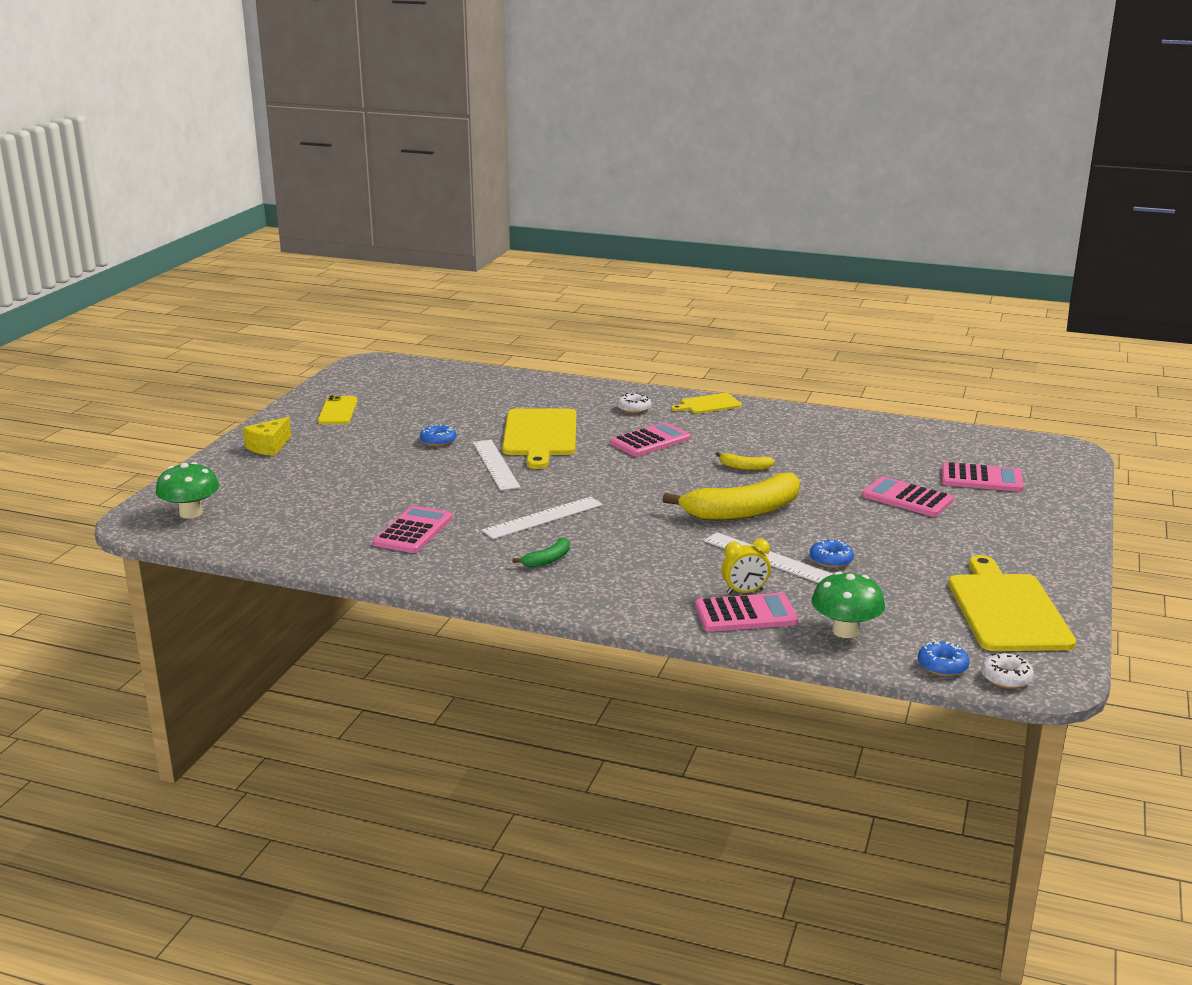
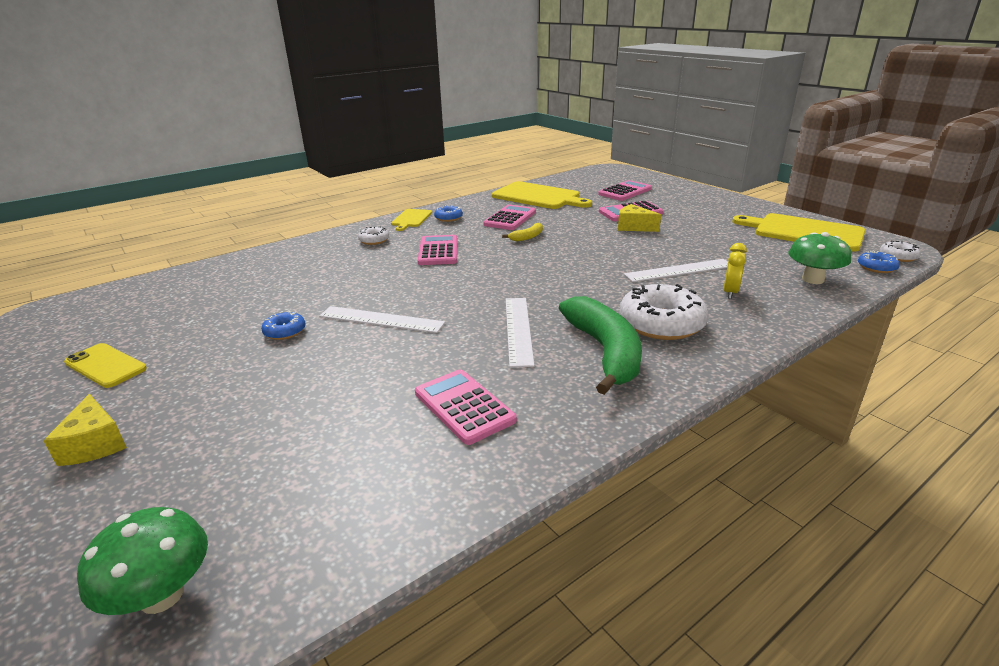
camera: 55 degrees left, 5 degrees up
(540, 435) = (357, 285): yellow cutting board -> yellow cutting board (538, 196)
(548, 559) = (605, 352): green banana -> green banana, size x2.26
(630, 572) = (661, 323): none -> white donut
(743, 511) = (597, 257): yellow banana -> none
(745, 614) = (768, 302): pink calculator -> pink calculator (510, 218)
(831, 560) = (700, 254): blue donut -> blue donut (448, 218)
(860, 510) = (634, 227): none -> yellow cheese

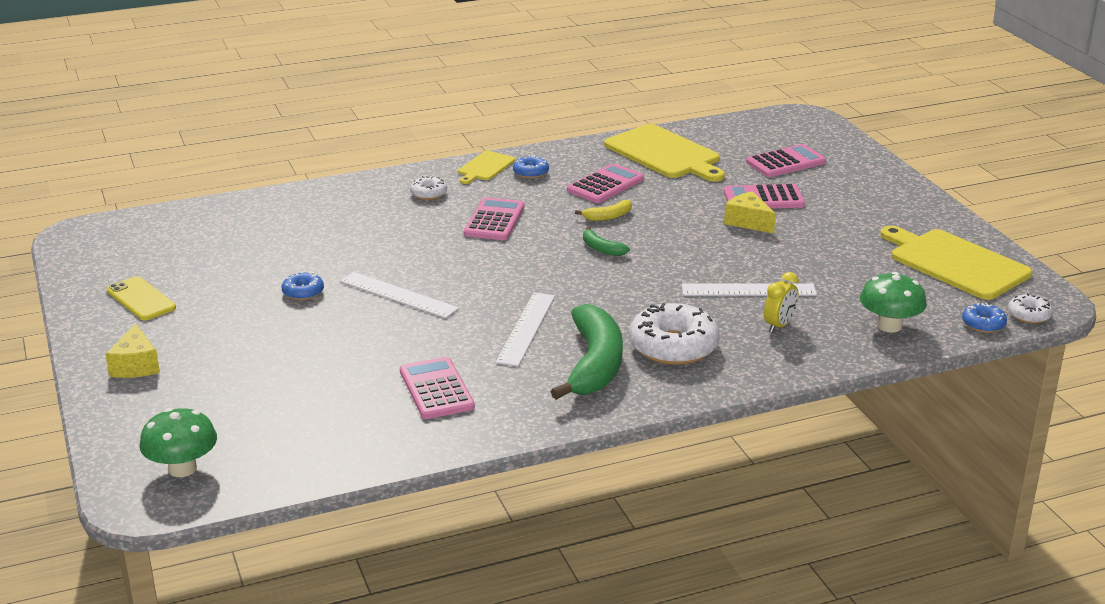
camera: 15 degrees right, 0 degrees up
(538, 258) = (601, 248): none -> green banana

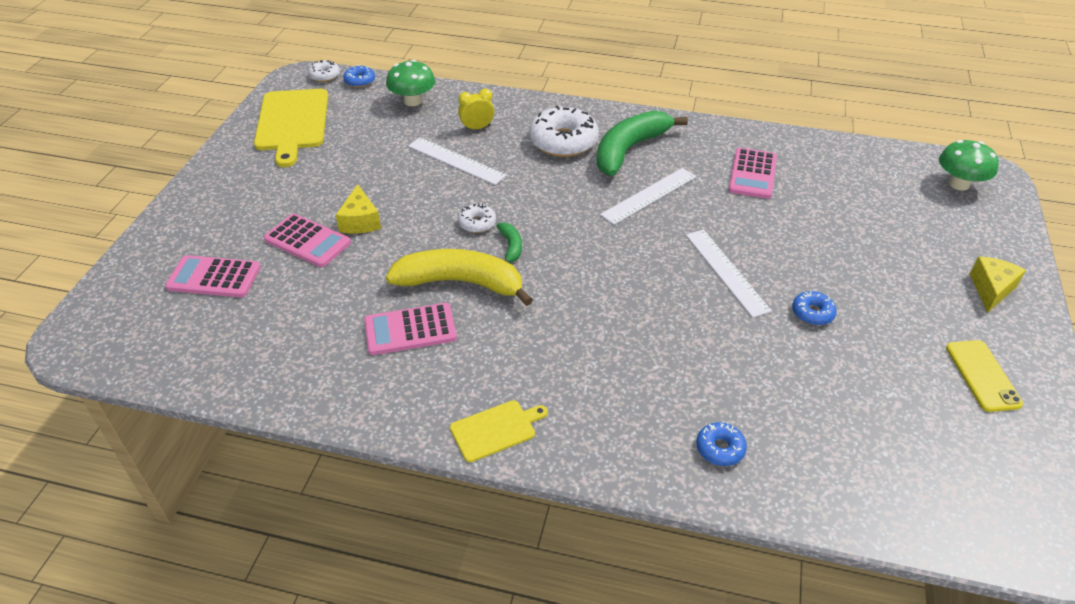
camera: 145 degrees left, 15 degrees up
(428, 193) = (598, 410): white donut -> white donut (477, 223)
(494, 220) = (567, 329): pink calculator -> none
(531, 172) = (458, 391): blue donut -> blue donut (720, 448)
(608, 216) = (460, 283): yellow banana -> yellow banana, size x2.26
(664, 154) = (293, 351): yellow cutting board -> none

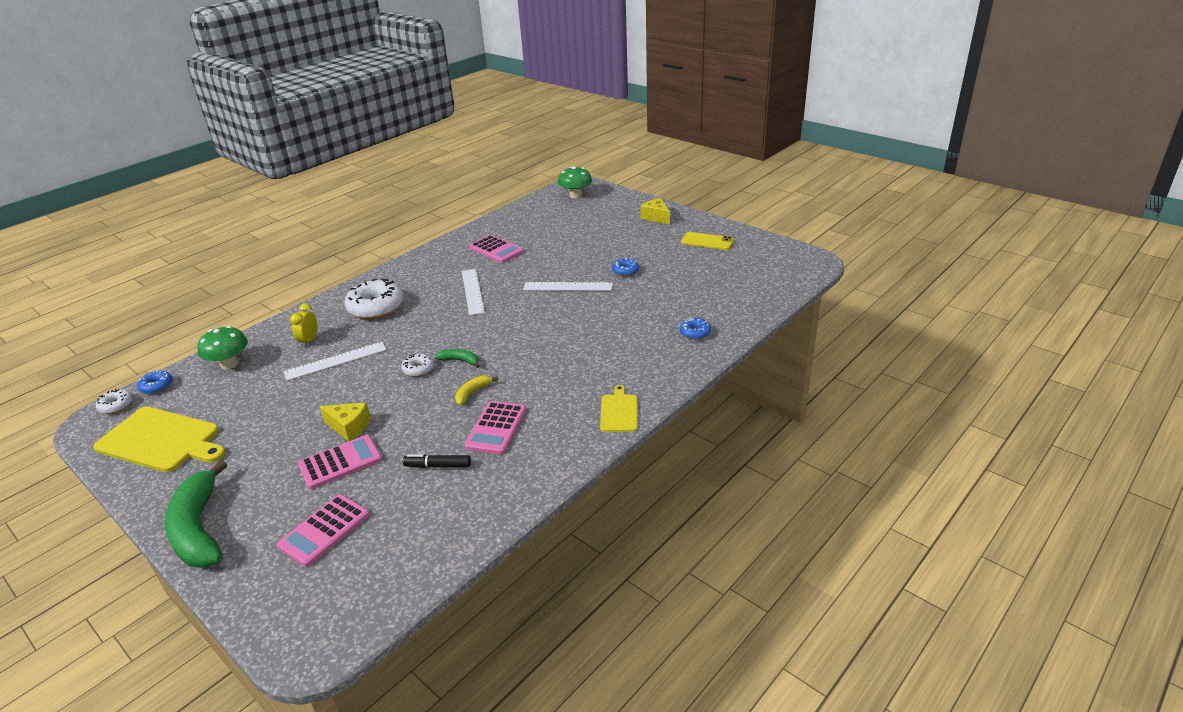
camera: 60 degrees left, 10 degrees down
(330, 312) = (438, 466): none -> black marker
(460, 283) = (472, 392): yellow banana -> yellow banana, size x0.44
(629, 150) = (419, 284): green banana -> green banana (199, 529)

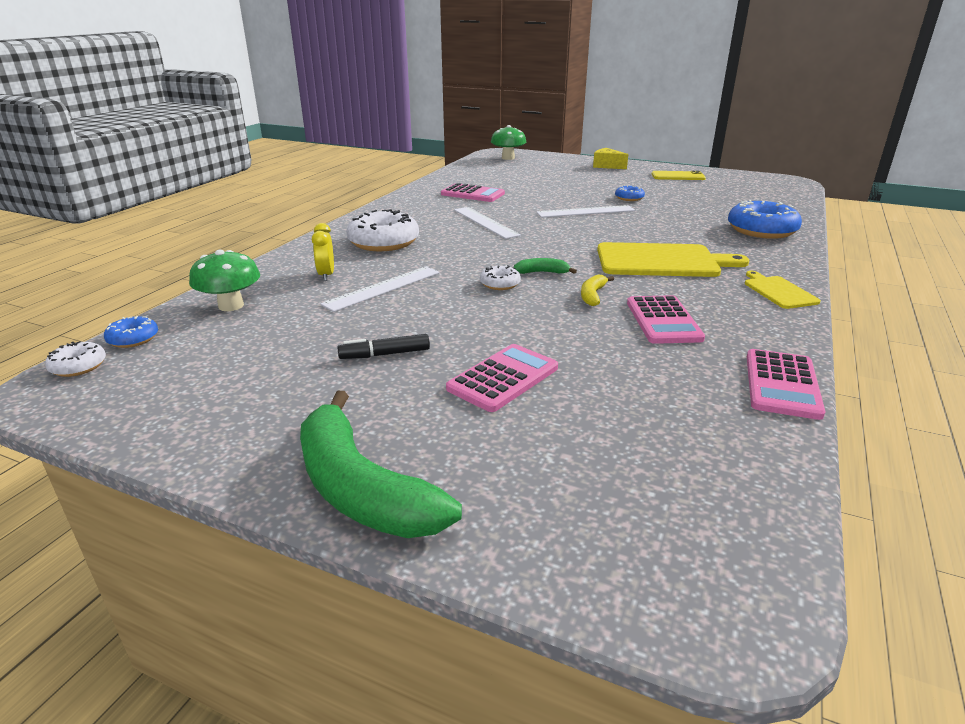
camera: 20 degrees left, 5 degrees down
(161, 440) = (193, 394): yellow cutting board -> yellow cutting board (662, 261)
(324, 530) = (569, 454): pink calculator -> pink calculator (782, 384)
(349, 427) = (473, 343): yellow cheese -> none
(438, 466) = (639, 363): black marker -> black marker (385, 354)
(695, 333) = (761, 230): blue donut -> blue donut, size x2.03

